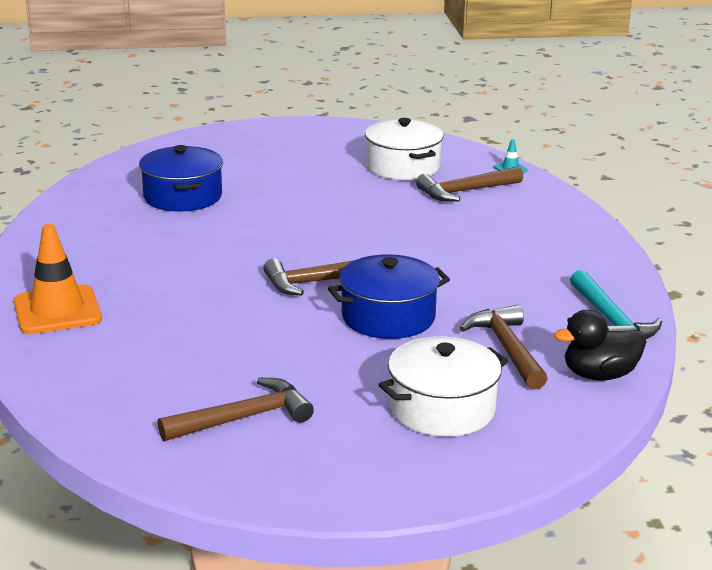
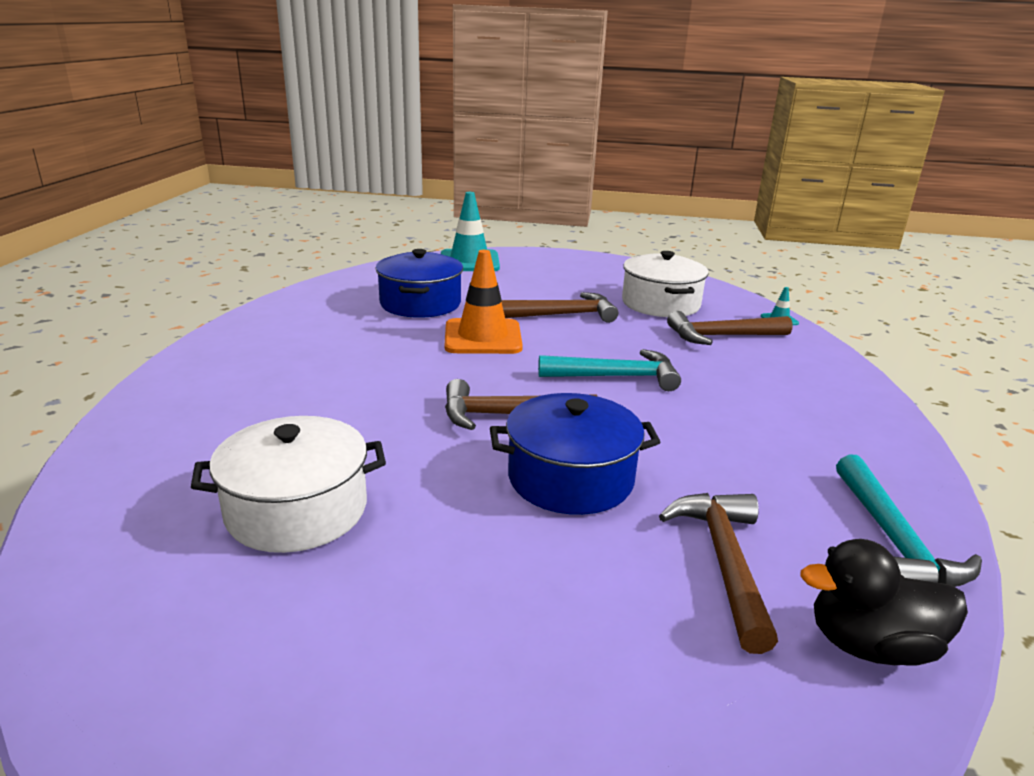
camera: 15 degrees right, 0 degrees up
(57, 310) = (191, 403): orange traffic cone -> orange traffic cone (483, 337)
(199, 144) = (469, 261): none -> turquoise traffic cone
(244, 418) = (278, 613): brown hammer -> brown hammer (564, 315)
(391, 239) = (616, 377): none -> turquoise hammer
(442, 409) = (587, 663): white pot -> white pot (297, 510)

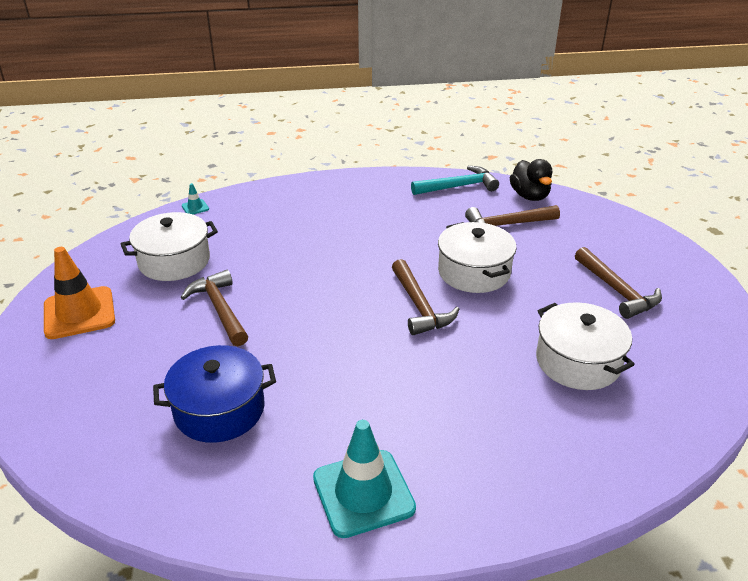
camera: 105 degrees left, 10 degrees up
(469, 261) = (55, 409): turquoise traffic cone -> turquoise traffic cone (363, 493)
(483, 337) = (292, 346): orange traffic cone -> orange traffic cone (79, 313)
(570, 478) = (474, 272): blue pot -> white pot
(616, 377) = (335, 269): turquoise hammer -> none
(721, 336) = (240, 230): brown hammer -> brown hammer (617, 291)

